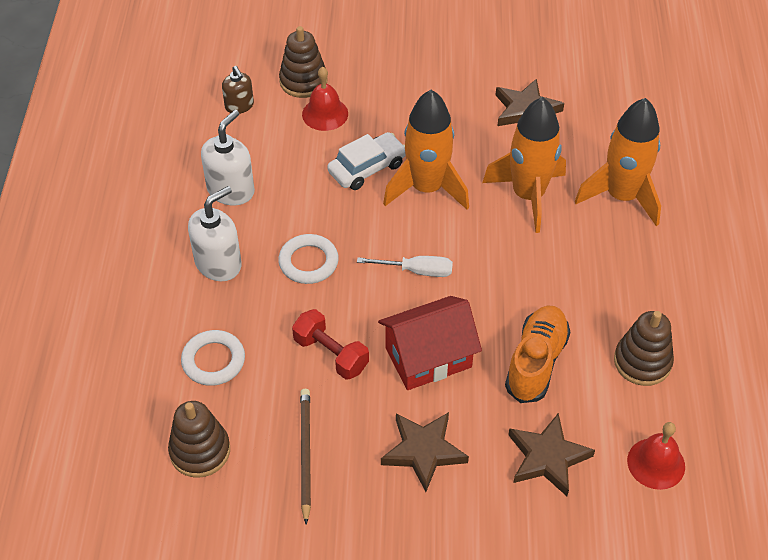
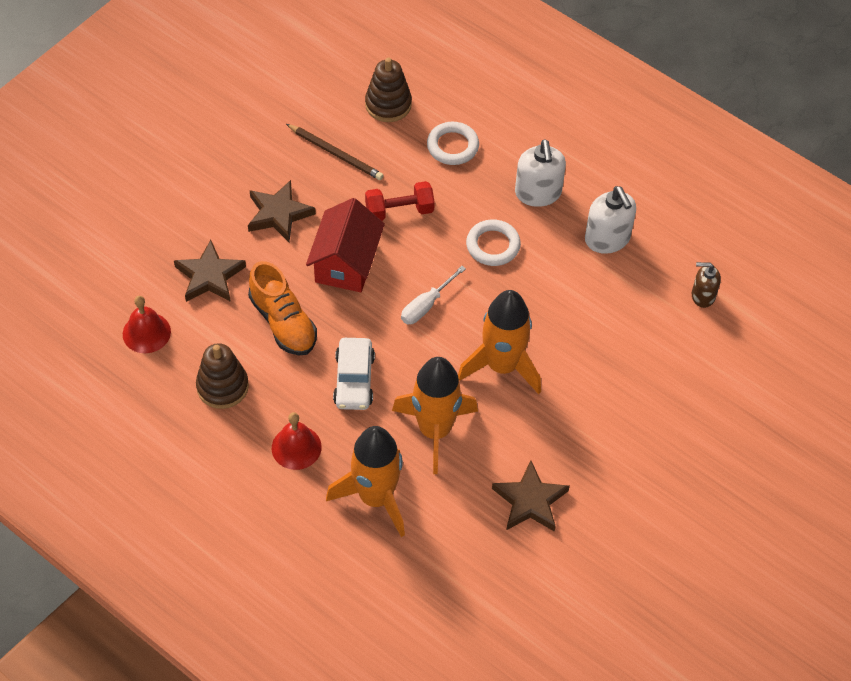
camera: 125 degrees right, 5 degrees up
(303, 81) = (699, 358): brown stacking toy -> none
(325, 114) = (646, 349): red bell -> red bell (296, 447)
(367, 168) = (558, 340): white car -> white car (354, 380)

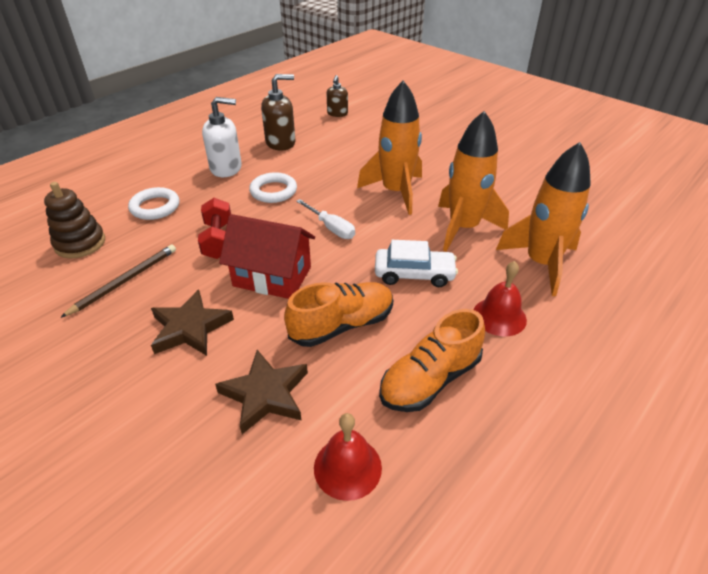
camera: 85 degrees left, 15 degrees down
(222, 386) = (430, 380): brown stacking toy -> orange shoe
(530, 501) = (518, 185): brown star -> none
(607, 239) = (281, 143): white soap dispenser -> brown soap dispenser

